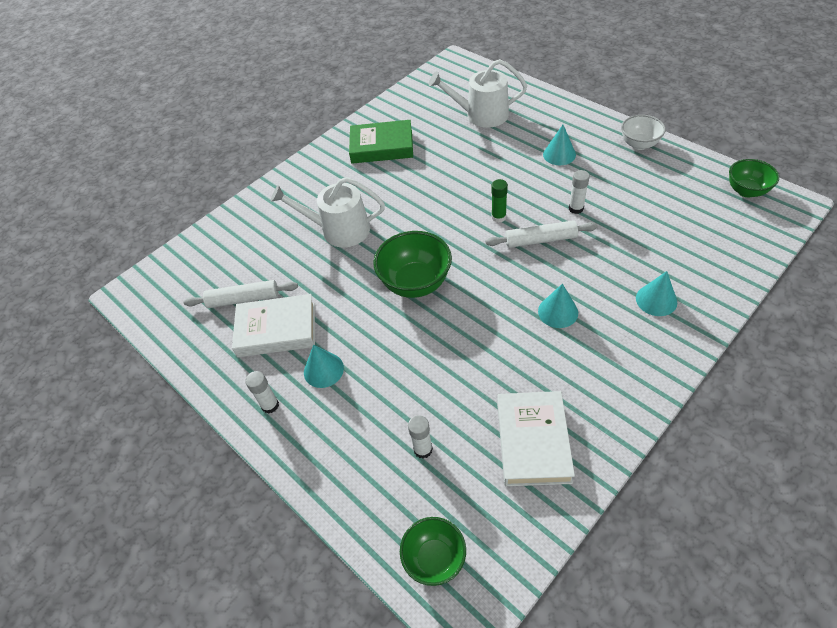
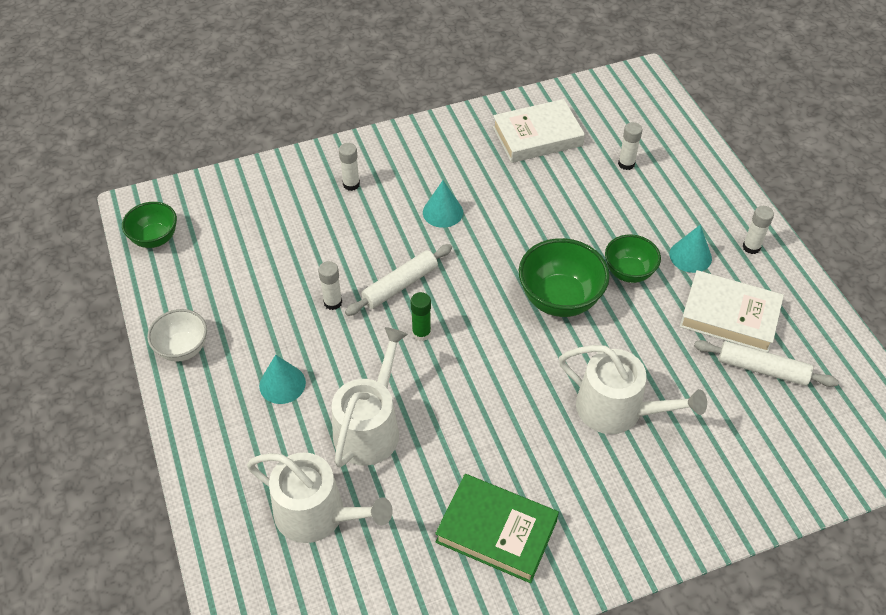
camera: 160 degrees left, 0 degrees up
(435, 559) = (649, 105): green bowl -> green bowl (629, 272)
(487, 157) = (370, 427): none -> white watering can
(533, 441) = (537, 136): white book -> white book turned 45 degrees clockwise
(540, 240) = (400, 285): white rolling pin -> white rolling pin turned 60 degrees counterclockwise
(656, 300) = (351, 184): turquoise cone -> white glue stick

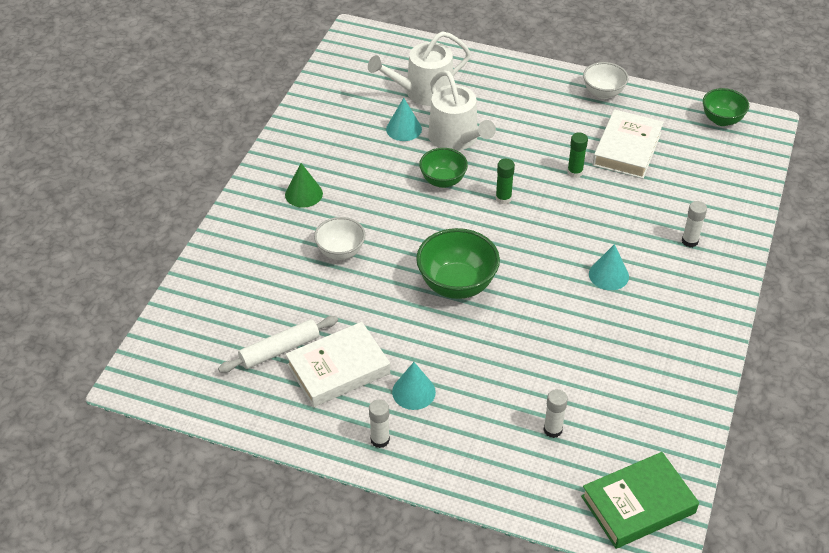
camera: 130 degrees right, 5 degrees down
(282, 384) = (529, 120): turquoise cone -> turquoise cone (404, 129)
(333, 302) = (575, 172): white glue stick -> green glue stick
(400, 285) = (557, 211): white rolling pin -> none
(496, 531) = (331, 150): green book -> green book (638, 504)
(537, 136) = (645, 392): white book -> white book (627, 149)
(582, 503) = (303, 194): none -> green cone
(617, 410) = (340, 252): white watering can -> white bowl
(629, 272) = (439, 341): green bowl -> green bowl (443, 181)

